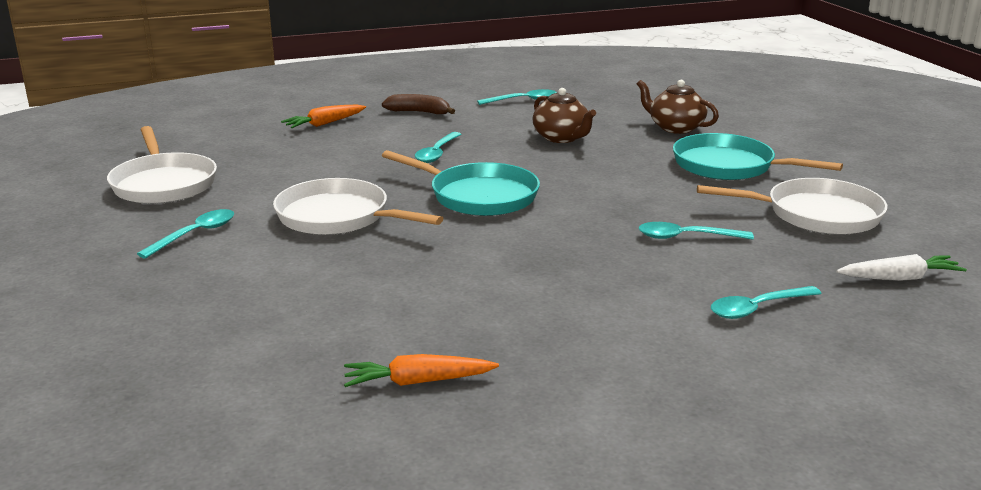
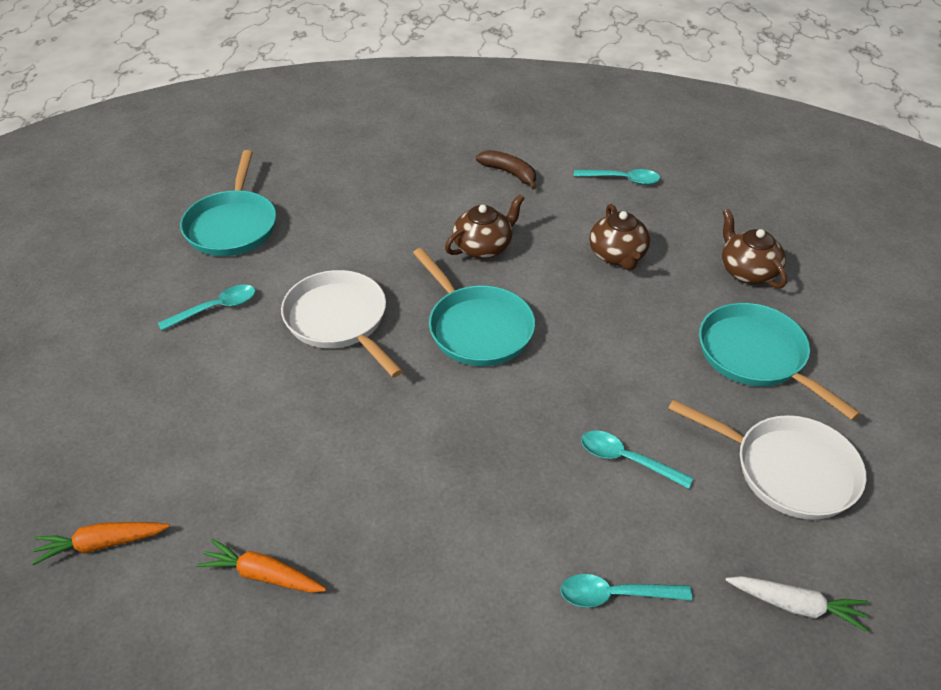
camera: 25 degrees right, 20 degrees up
(163, 184) = (232, 226): white pan -> turquoise pan
(324, 124) = (413, 169): orange carrot -> orange carrot (102, 544)
(437, 153) = (483, 247): turquoise spoon -> brown teapot

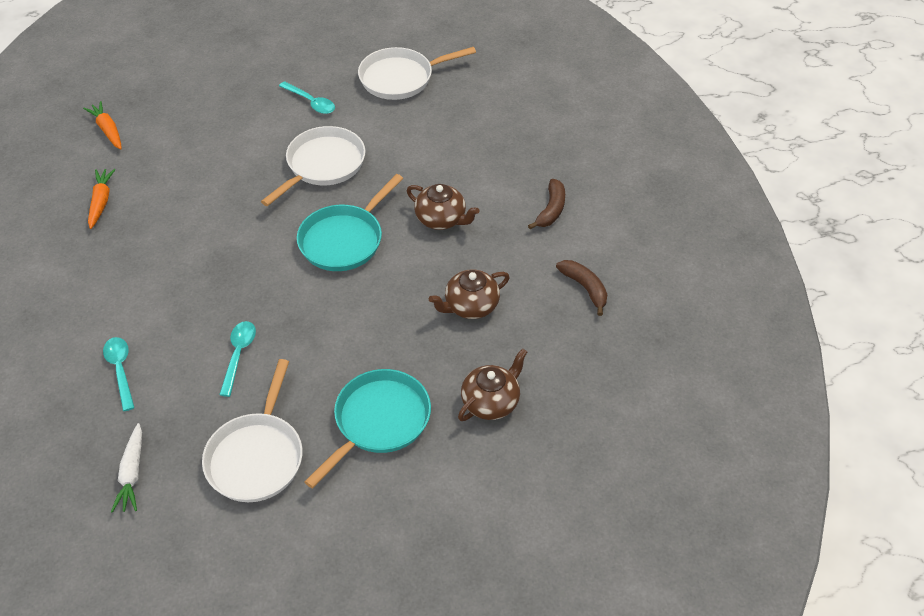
camera: 70 degrees right, 5 degrees up
(232, 226) = (400, 78): turquoise pan -> white pan
(622, 179) = (585, 288): turquoise spoon -> brown banana

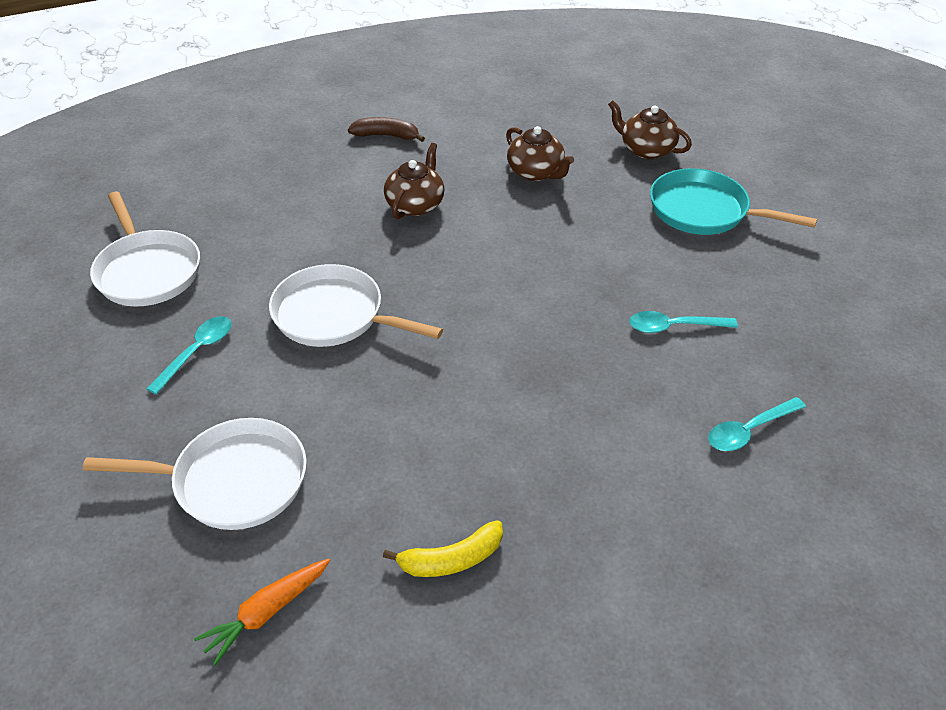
camera: 100 degrees left, 5 degrees down
(101, 202) = (451, 559): orange carrot -> yellow banana
(132, 473) = (874, 377): white carrot -> none
(256, 456) = (792, 284): white pan -> white pan (233, 481)
(344, 240) = (467, 273): turquoise pan -> none
(585, 288) = (489, 111): brown banana -> none

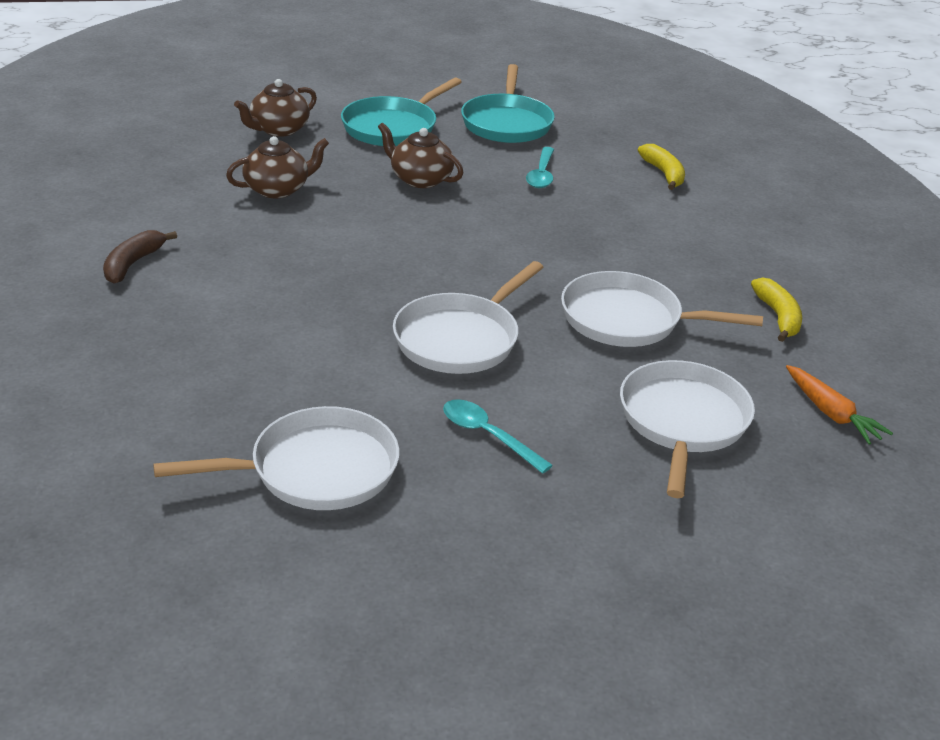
camera: 80 degrees left, 10 degrees down
(401, 425) = (628, 320): none -> white pan
(415, 205) = (291, 265): brown teapot -> brown teapot (420, 179)
(749, 430) = (663, 174): turquoise spoon -> yellow banana
(779, 285) = (507, 123): none -> turquoise pan

